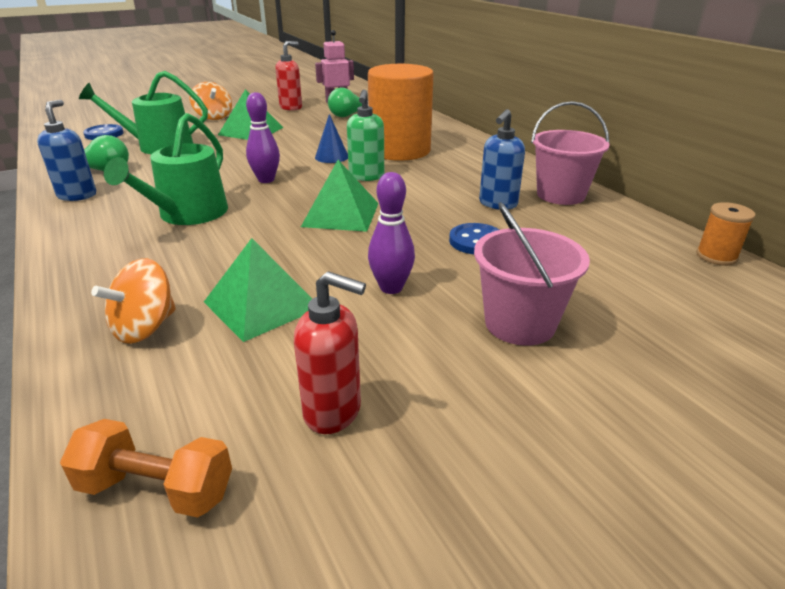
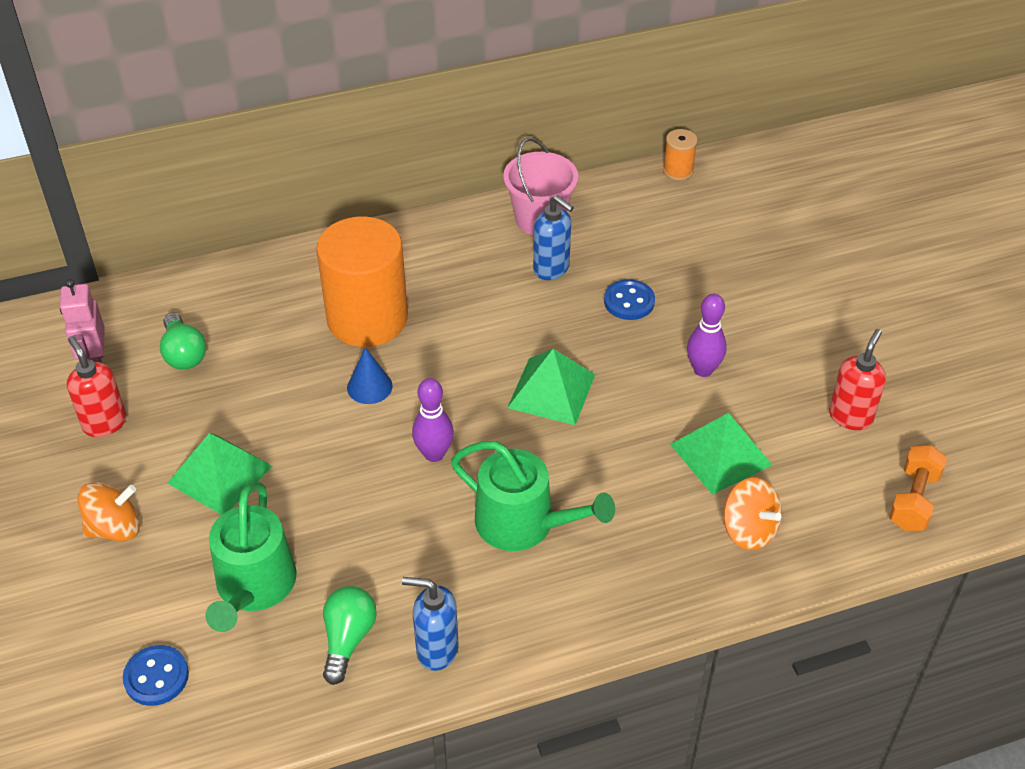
camera: 80 degrees left, 15 degrees up
(366, 177) = (449, 360): green soap dispenser -> none
(519, 324) = (760, 306): pink bucket -> none

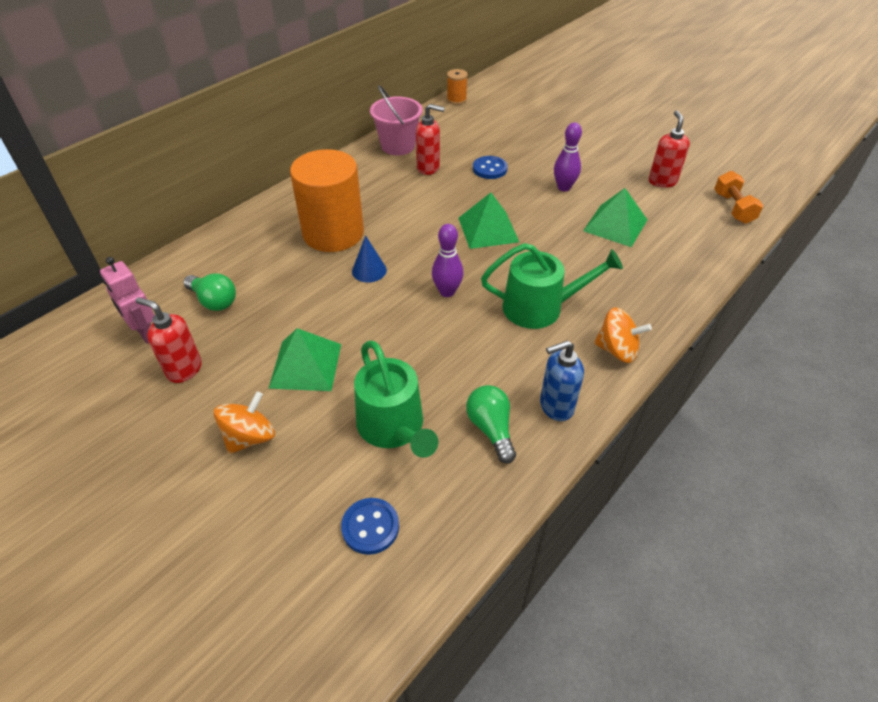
camera: 30 degrees left, 0 degrees up
(551, 269) = (428, 168): blue soap dispenser -> red soap dispenser
(748, 530) = (668, 257): orange spinning top -> orange spinning top (617, 350)

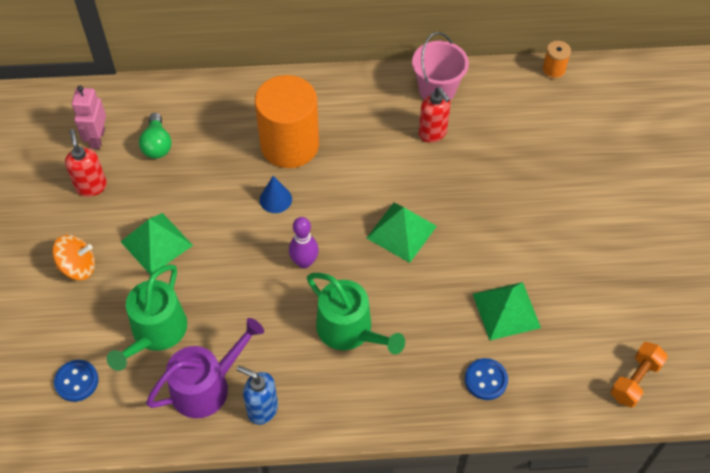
camera: 45 degrees right, 10 degrees up
(489, 169) = (480, 172): blue button -> blue button (486, 380)
(491, 429) = (206, 386): green light bulb -> purple watering can
(564, 187) = (516, 240): purple bowling pin -> none
(617, 350) = (356, 409): orange spinning top -> none
(662, 181) = (612, 303): red soap dispenser -> none

